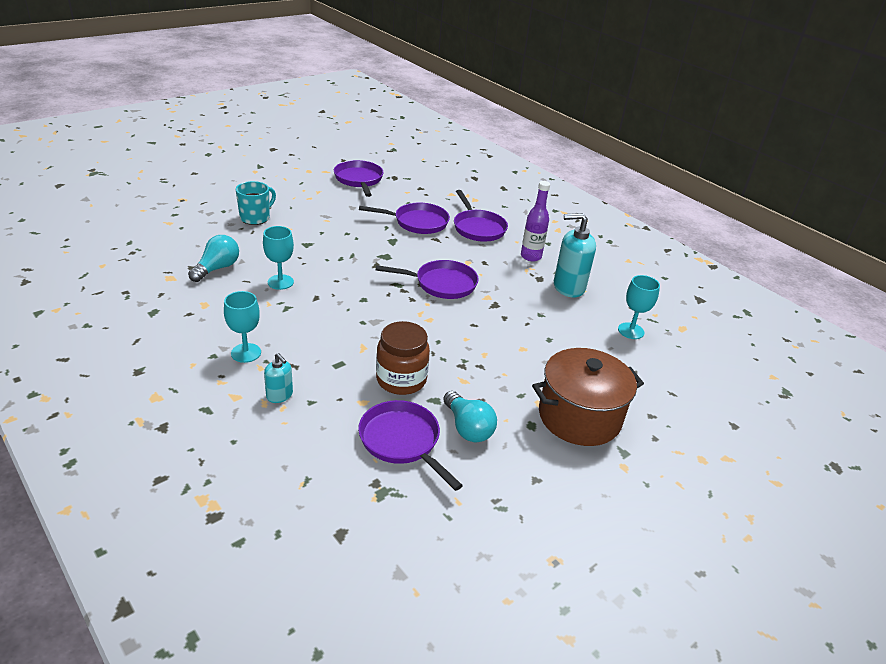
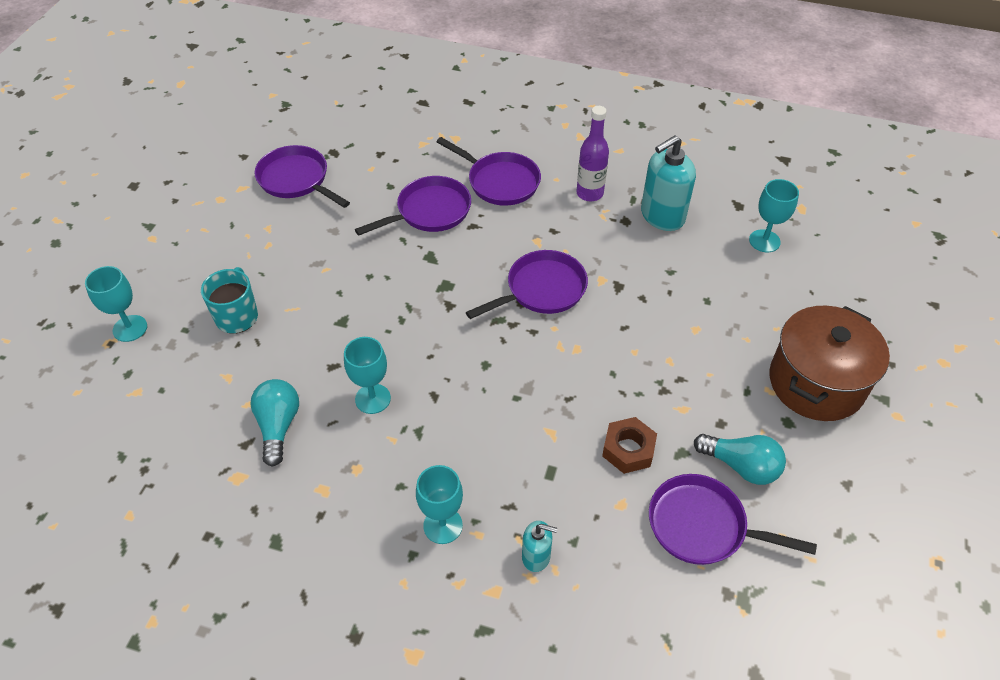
camera: 30 degrees left, 15 degrees up
(198, 198) = (130, 328): none -> turquoise goblet
(401, 380) = (628, 449): brown jar -> brown nut

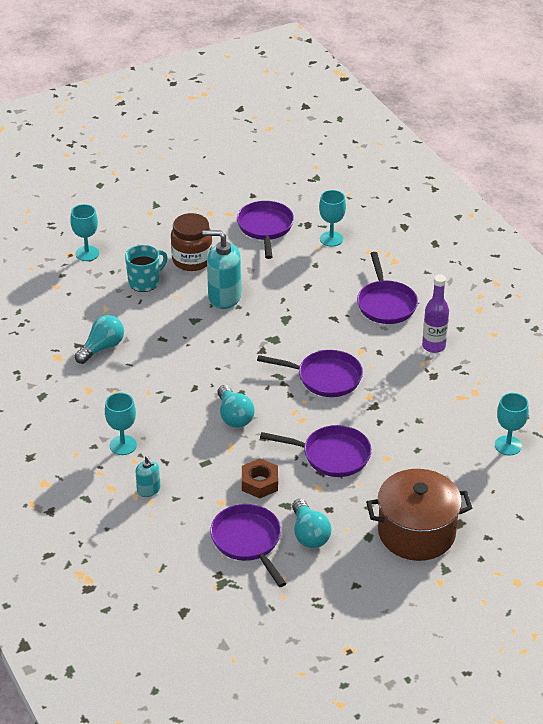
camera: 45 degrees right, 10 degrees down
(261, 259) = (192, 260): none -> brown jar
(373, 399) = (162, 367): turquoise goblet -> turquoise goblet (331, 239)
(429, 212) = (318, 294): purple pan -> purple pan (331, 455)
(512, 396) = (234, 416): none -> turquoise light bulb
(662, 216) = (461, 388): turquoise soap dispenser -> turquoise soap dispenser (224, 297)

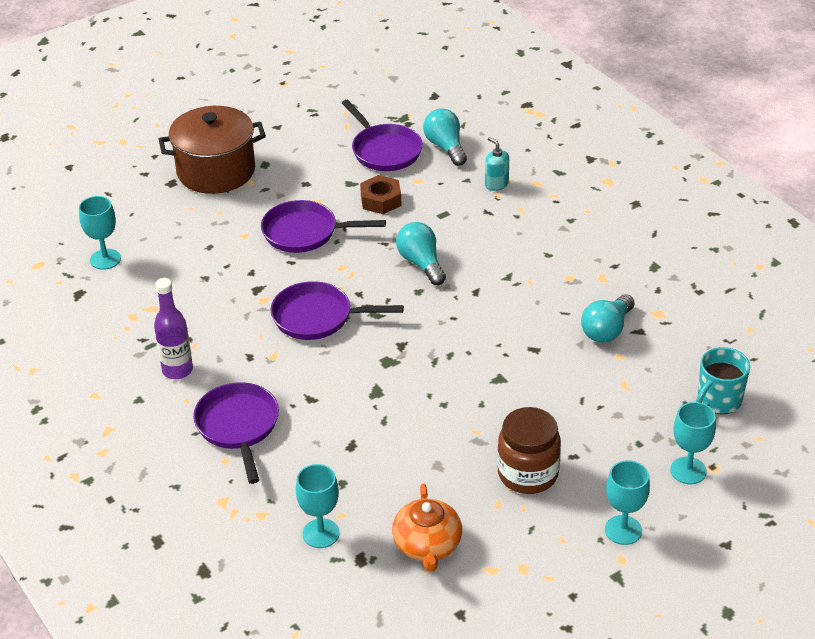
camera: 175 degrees right, 0 degrees up
(123, 445) = (539, 223): turquoise goblet -> turquoise goblet (623, 530)
(145, 282) = (585, 430): turquoise mug -> turquoise mug (718, 400)
(224, 297) = (466, 416): turquoise soap dispenser -> none
(265, 228) = (427, 545): purple pan -> orange teapot
(309, 534) = (324, 161): turquoise light bulb -> turquoise light bulb (445, 147)

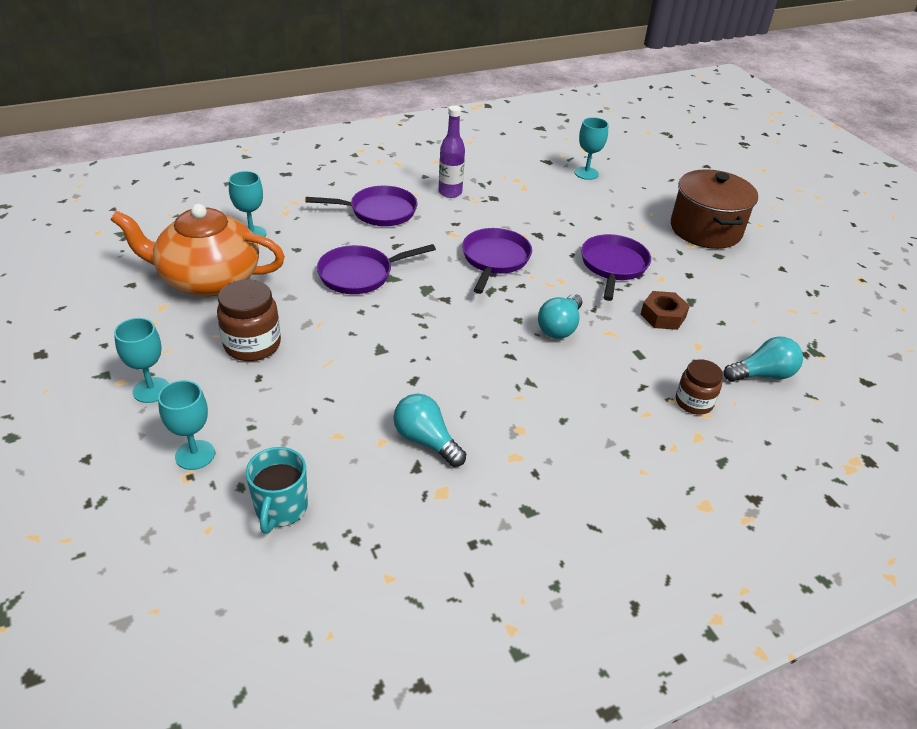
camera: 95 degrees right, 0 degrees up
(384, 150) = (750, 330): purple pan -> purple pan (360, 274)
(421, 263) = (559, 327): turquoise light bulb -> turquoise light bulb turned 135 degrees clockwise
(427, 545) = (208, 279): orange teapot -> orange teapot, size x1.76
(496, 184) = (694, 402): turquoise soap dispenser -> brown jar
(718, 400) = (281, 509): turquoise mug -> turquoise mug turned 135 degrees counterclockwise

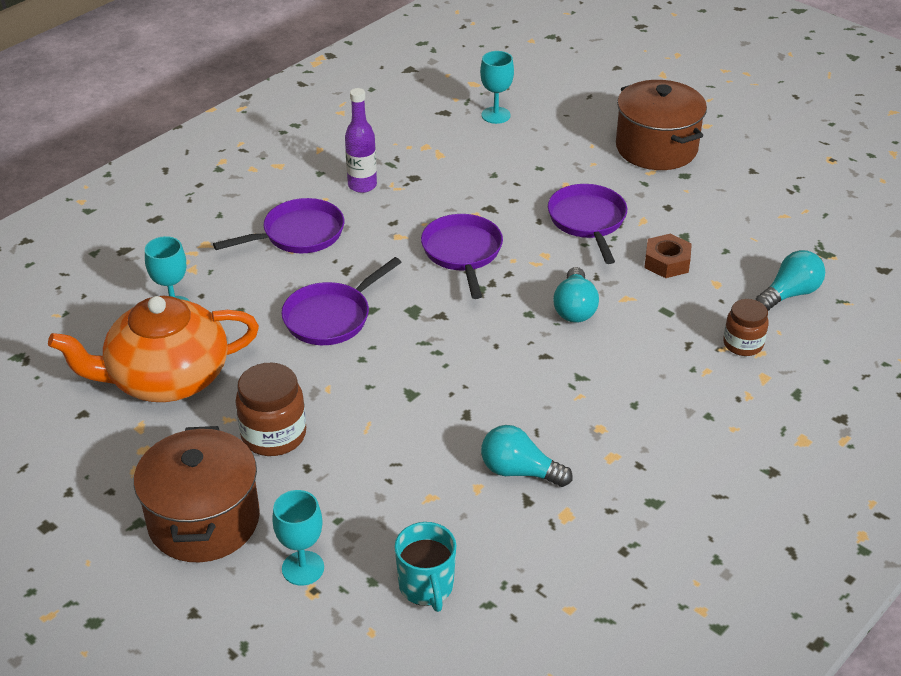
camera: 20 degrees left, 0 degrees up
(151, 390) = (204, 520): turquoise goblet -> brown pot

